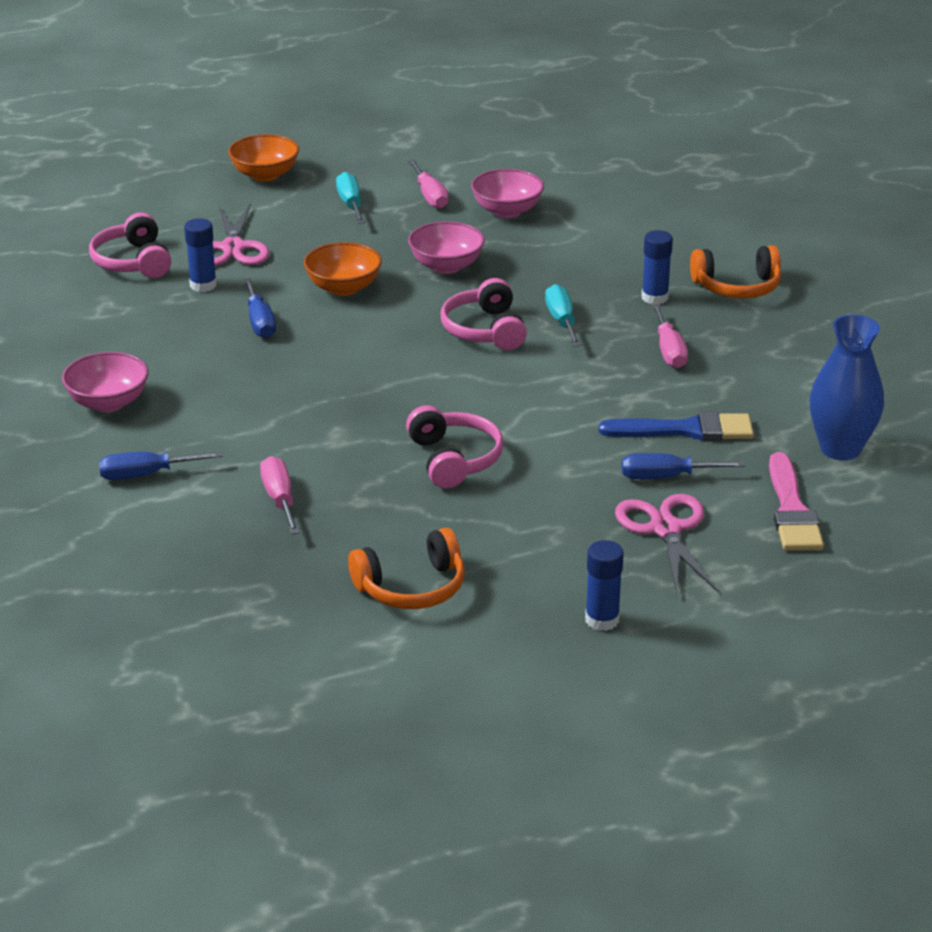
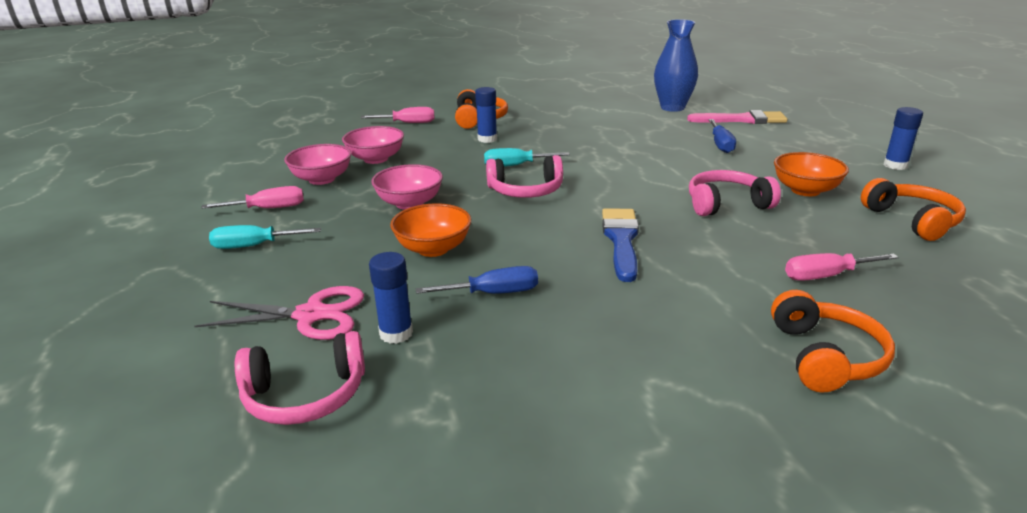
camera: 85 degrees left, 5 degrees down
(108, 402) = (679, 395): pink bowl -> pink bowl (376, 159)
(146, 475) = (826, 357): blue screwdriver -> orange headphones
(265, 175) = (133, 297): orange bowl -> orange bowl (805, 190)
(666, 529) = (781, 147): pink scissors -> none
(669, 351) = (562, 138): pink screwdriver -> pink screwdriver (408, 123)
(686, 430) = (662, 138): blue brush -> blue brush (621, 240)

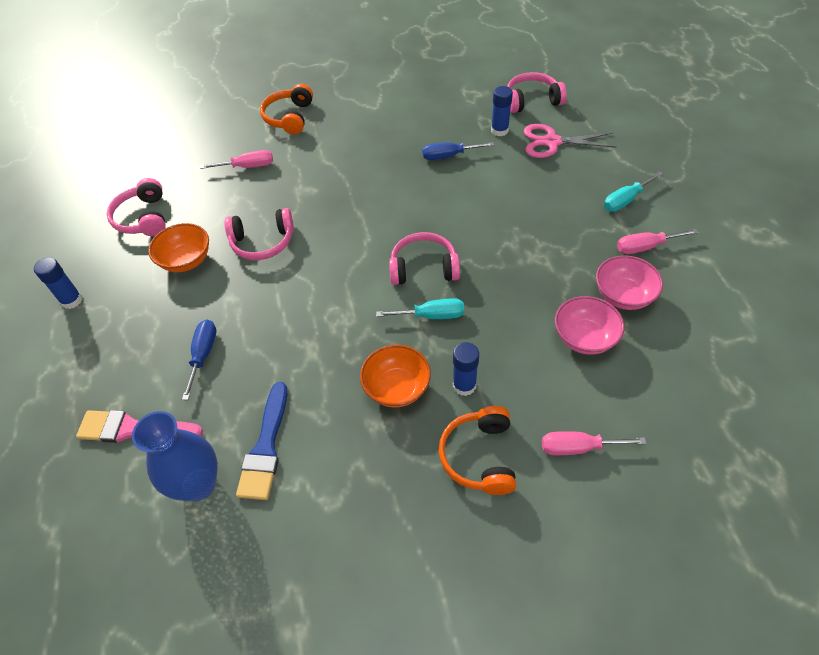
camera: 175 degrees left, 25 degrees up
(254, 246) = (625, 200): turquoise screwdriver -> turquoise screwdriver turned 150 degrees clockwise
(409, 203) = (524, 251): pink bowl -> none
(433, 249) = (492, 195): orange bowl -> orange bowl (396, 388)
(621, 240) = (360, 201): blue brush -> blue brush (266, 447)
(912, 220) = (143, 218): orange headphones -> pink headphones

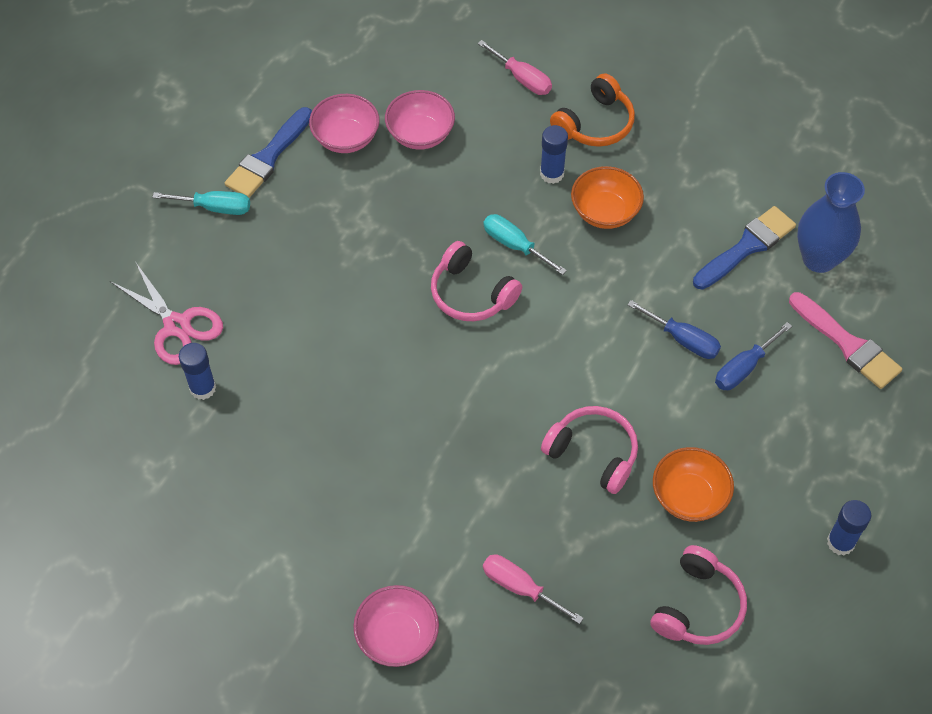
camera: 140 degrees left, 5 degrees up
(289, 117) = (397, 636): orange headphones -> pink bowl
(448, 156) = (295, 401): blue screwdriver -> blue screwdriver (683, 340)
(532, 100) = (112, 399): pink headphones -> none
(645, 247) = (268, 157): pink screwdriver -> blue brush

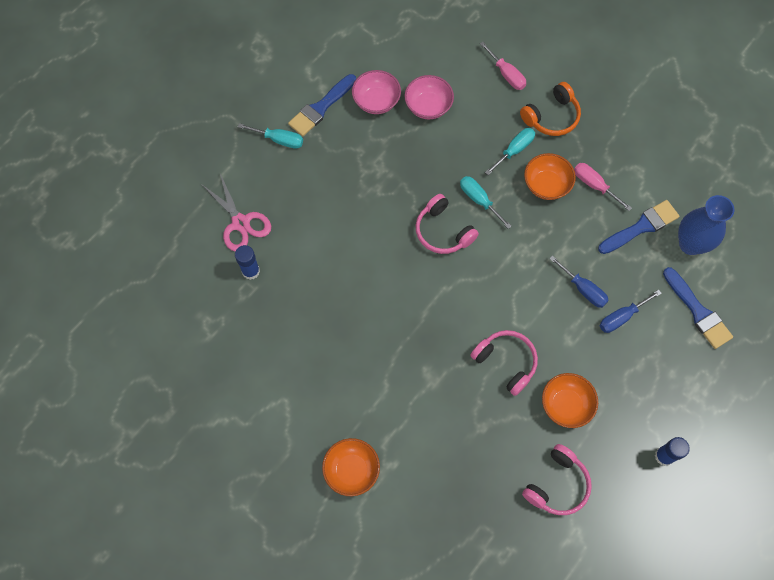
camera: 10 degrees right, 10 degrees up
(397, 636) = (351, 470): pink bowl -> orange bowl
(520, 587) = (439, 450): pink screwdriver -> pink screwdriver (594, 185)
(552, 174) = (514, 150): blue glue stick -> turquoise screwdriver
(847, 344) = (698, 311): pink brush -> blue brush

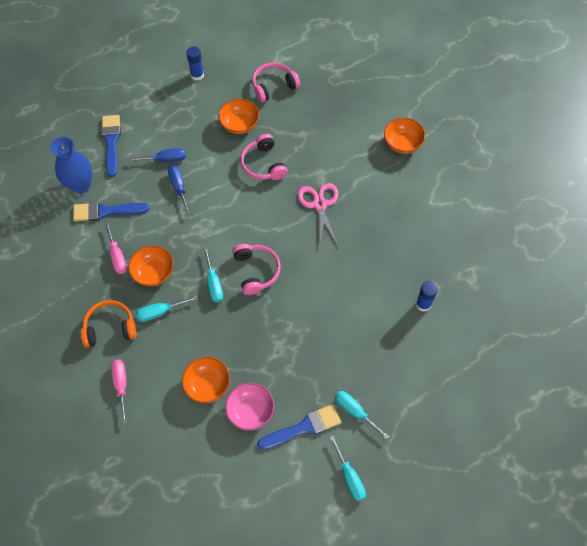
camera: 155 degrees left, 5 degrees down
(240, 223) = (417, 348): pink scissors -> pink scissors (319, 204)
(261, 86) = (349, 477): none -> turquoise screwdriver
(428, 106) = (207, 385): pink bowl -> orange bowl

